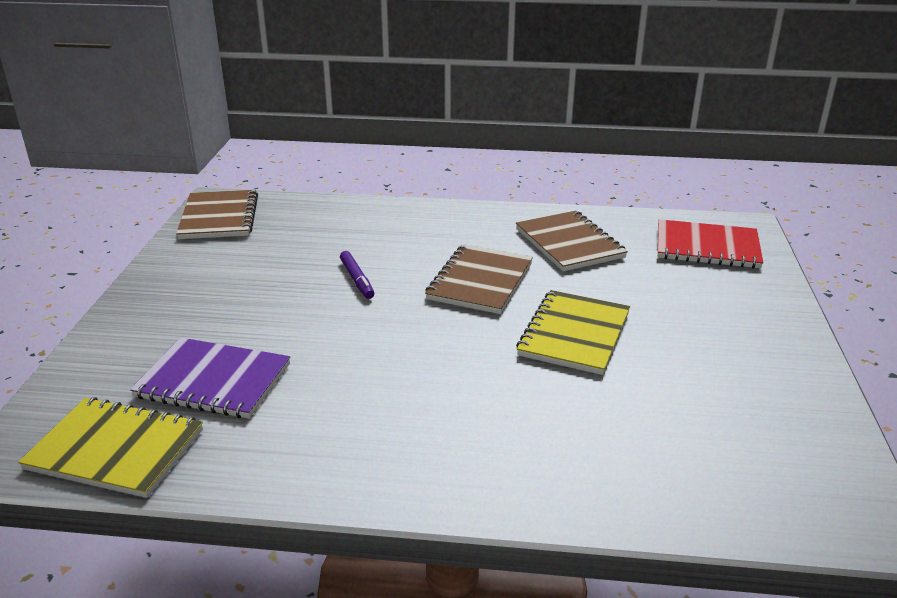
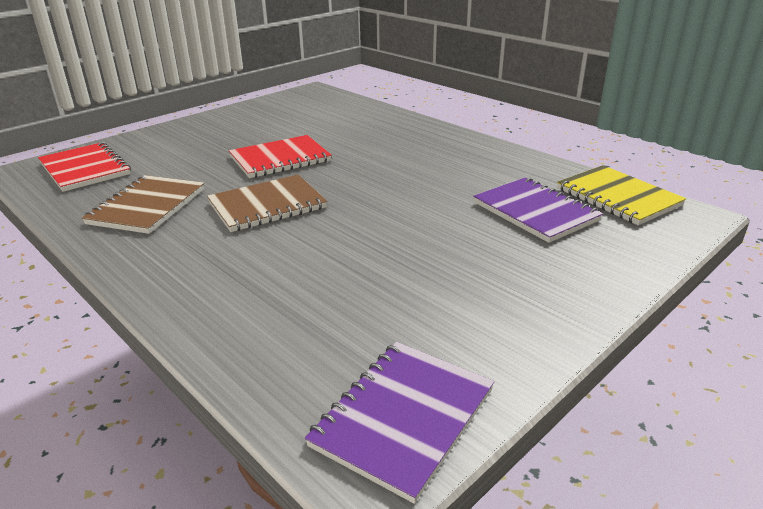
camera: 140 degrees left, 0 degrees up
(219, 217) = (403, 417): brown notebook -> purple notebook
(357, 280) = (352, 244): purple marker -> none
(574, 334) = (280, 159): yellow notebook -> red notebook

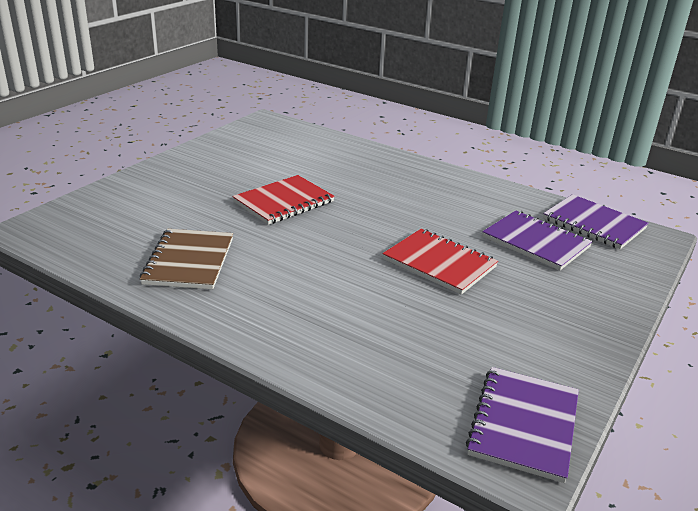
camera: 15 degrees left, 0 degrees up
(85, 169) = (93, 224): red notebook -> red notebook (439, 263)
(267, 206) = (303, 252): brown notebook -> none
(618, 197) = (594, 224): yellow notebook -> purple notebook

